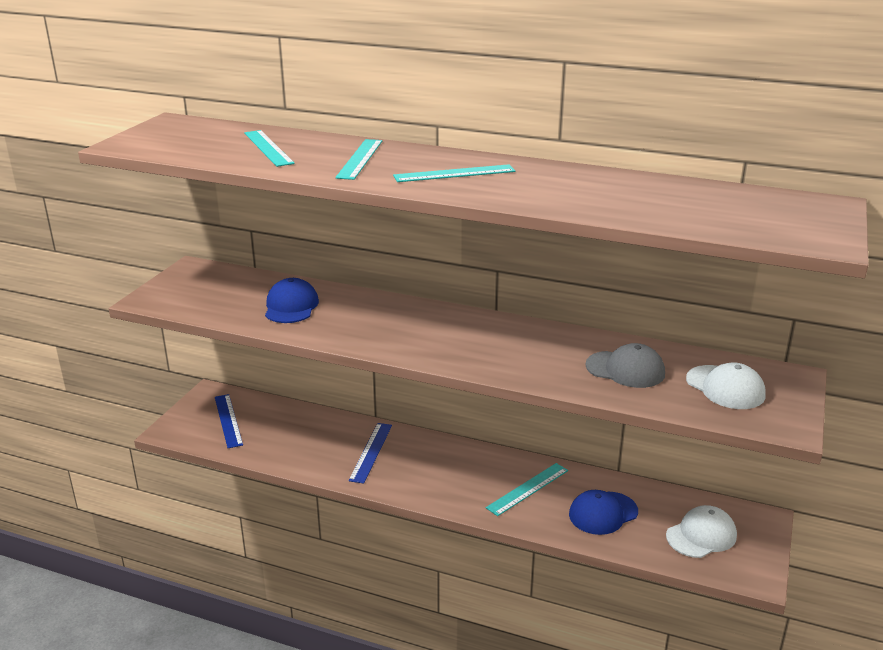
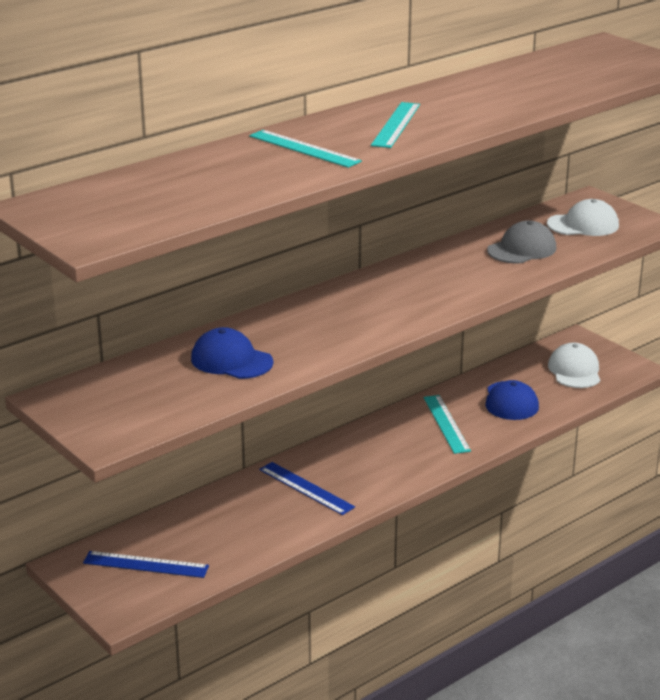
camera: 60 degrees left, 0 degrees up
(268, 148) = (211, 178): turquoise ruler -> none

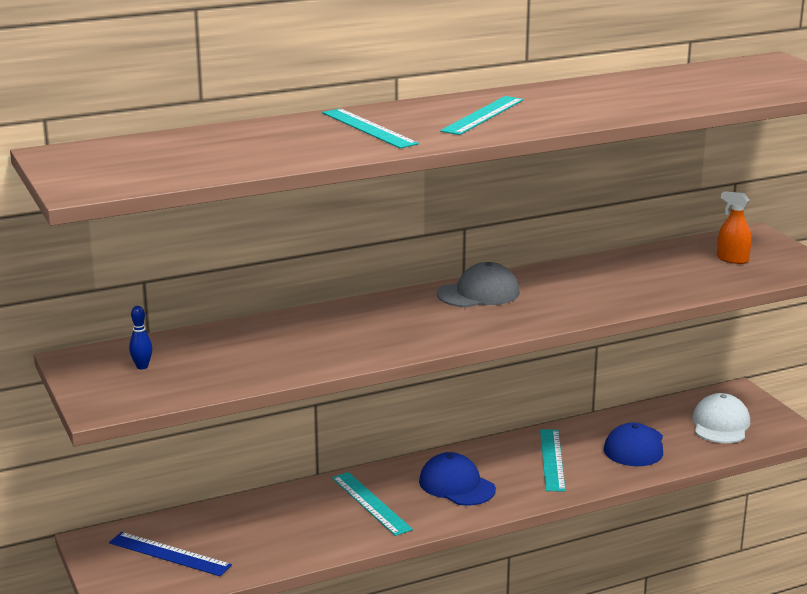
camera: 15 degrees right, 5 degrees down
(119, 396) = (142, 367): none -> blue bowling pin
(231, 360) = (275, 347): blue cap -> blue cap (456, 485)
(306, 488) = (371, 503): blue ruler -> turquoise ruler
(522, 249) = (649, 276): grey cap -> grey cap (479, 293)
(583, 225) = (732, 259): white cap -> orange spray bottle

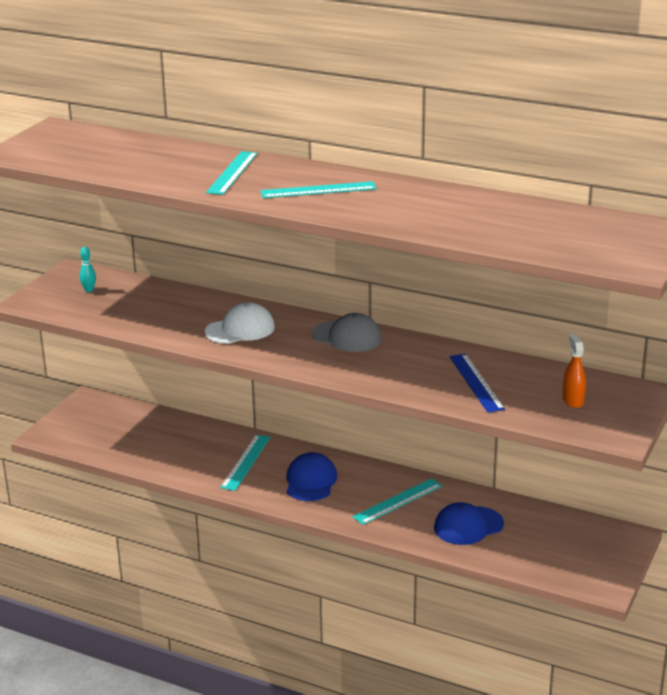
camera: 50 degrees right, 5 degrees up
(142, 367) = (89, 290): blue bowling pin -> turquoise bowling pin
(169, 554) = (105, 427): blue ruler -> blue ruler (476, 382)
(720, 424) = (561, 549): white cap -> white cap (240, 329)

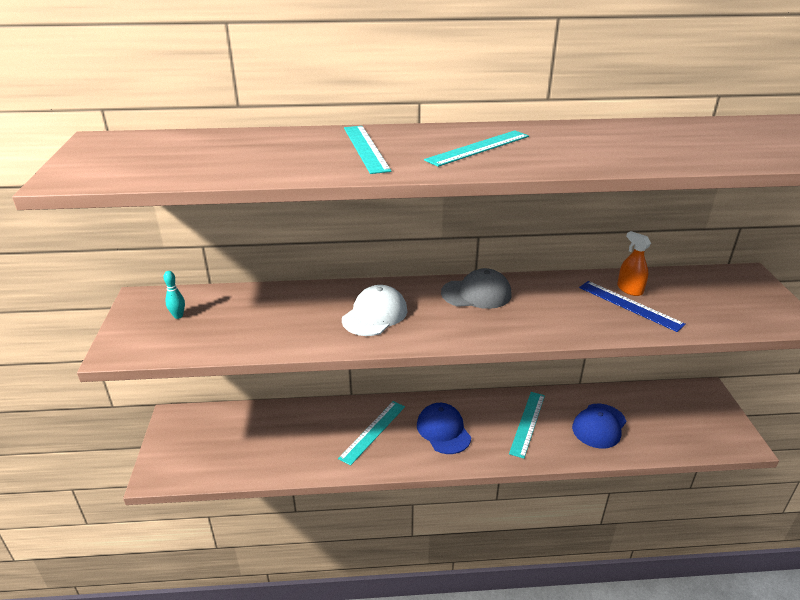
camera: 30 degrees left, 5 degrees up
(246, 462) = (373, 432): turquoise ruler -> turquoise ruler turned 45 degrees clockwise
(573, 400) = (716, 298): orange spray bottle -> orange spray bottle (629, 289)

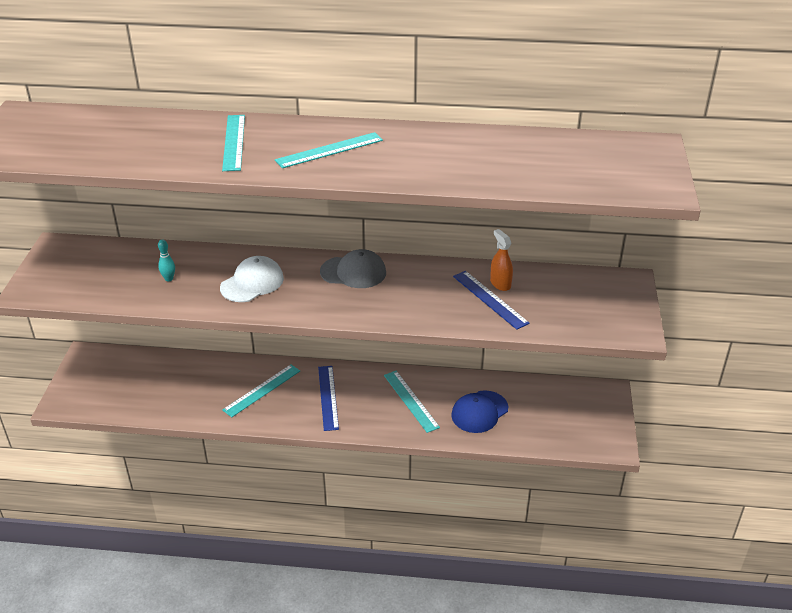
camera: 10 degrees right, 5 degrees up
(178, 316) = (83, 265): turquoise bowling pin -> turquoise bowling pin (169, 279)
(443, 430) = (328, 397): blue cap -> blue ruler
(527, 423) = (411, 401): turquoise ruler -> turquoise ruler turned 60 degrees counterclockwise

